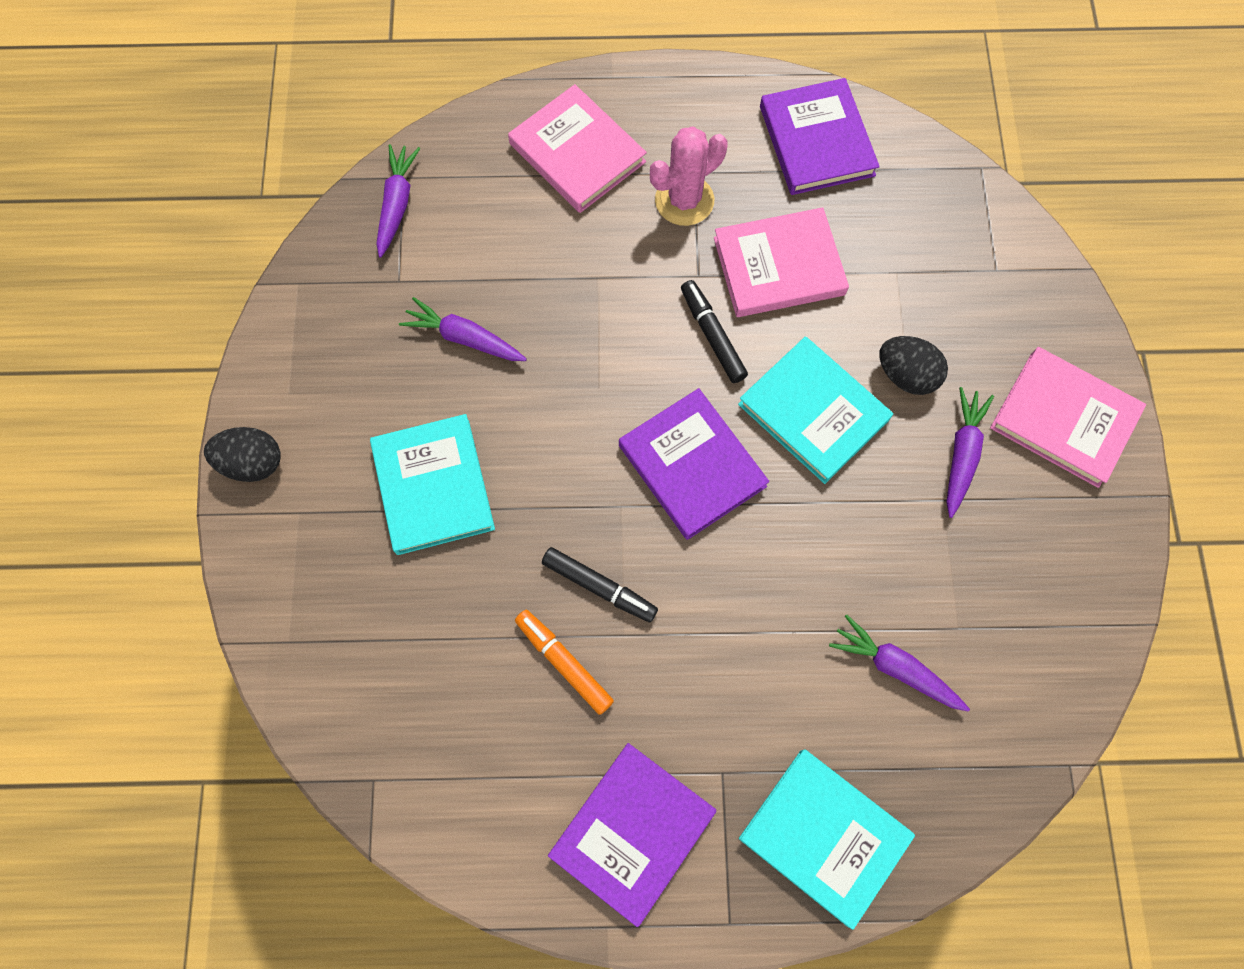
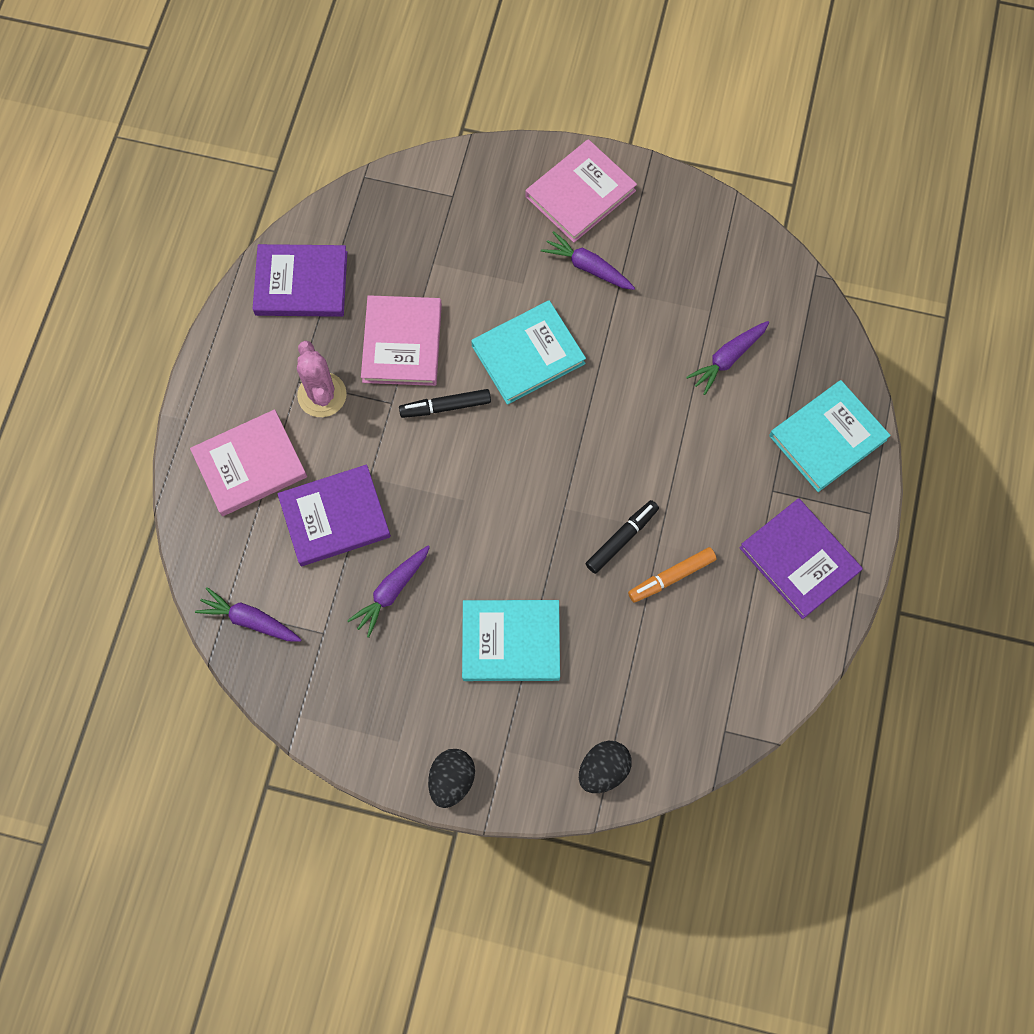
camera: 75 degrees left, 0 degrees up
(692, 466) = (546, 450): purple book -> purple book (335, 517)
(906, 375) = (517, 283): black egg -> black egg (603, 770)

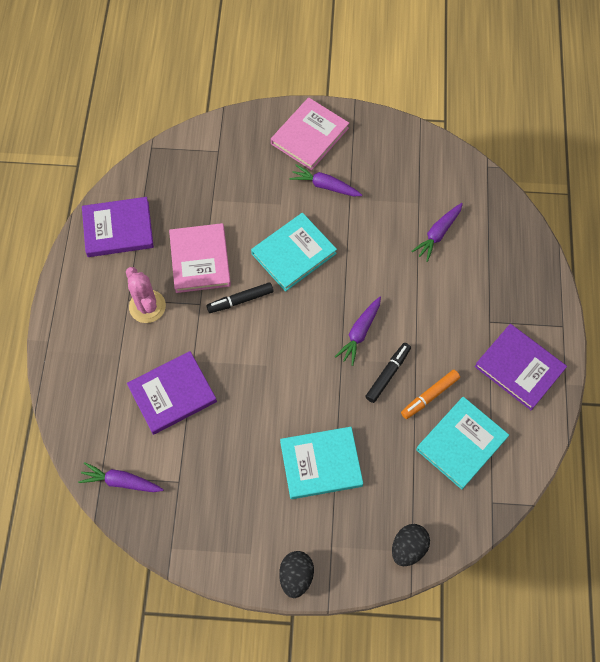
camera: 10 degrees left, 5 degrees down
(250, 465) = (102, 366): pink book -> none
(391, 591) = (224, 442): purple carrot -> purple carrot (360, 333)
(827, 438) = (520, 278): turquoise book -> turquoise book (461, 443)

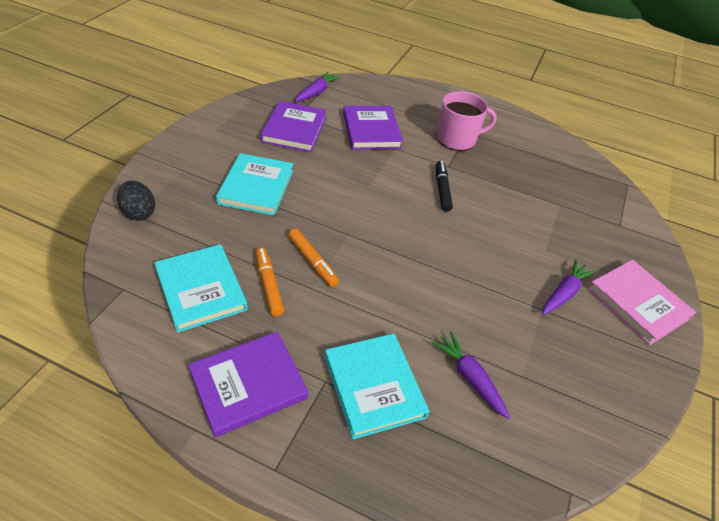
camera: 105 degrees right, 20 degrees down
(118, 229) = (539, 144): purple book -> purple book (294, 129)
(147, 306) = (457, 139): pink cactus -> pink mug
(200, 260) = (493, 179): pink book -> none
(293, 253) = (481, 240): turquoise book -> turquoise book (374, 386)
(296, 576) = (178, 145): black egg -> none
(360, 333) = (369, 257): purple carrot -> none
(388, 374) = (312, 261): black marker -> orange marker

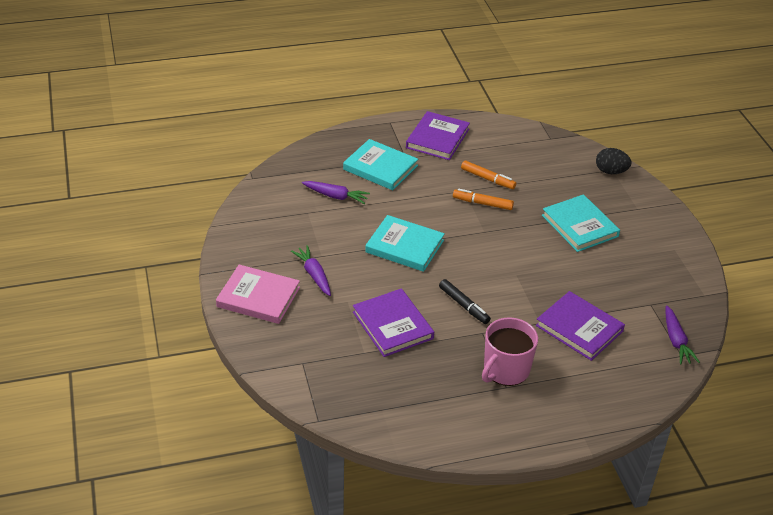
camera: 145 degrees right, 5 degrees down
(201, 290) = (516, 158): turquoise book -> turquoise book (404, 246)
(294, 129) = (630, 287): purple book -> purple book (393, 325)
(564, 293) = (314, 275): purple carrot -> purple carrot turned 150 degrees clockwise

